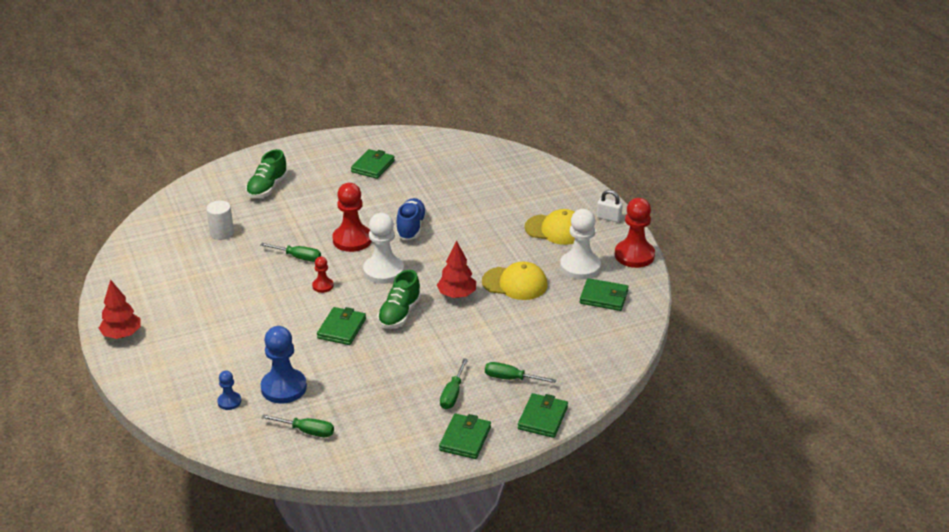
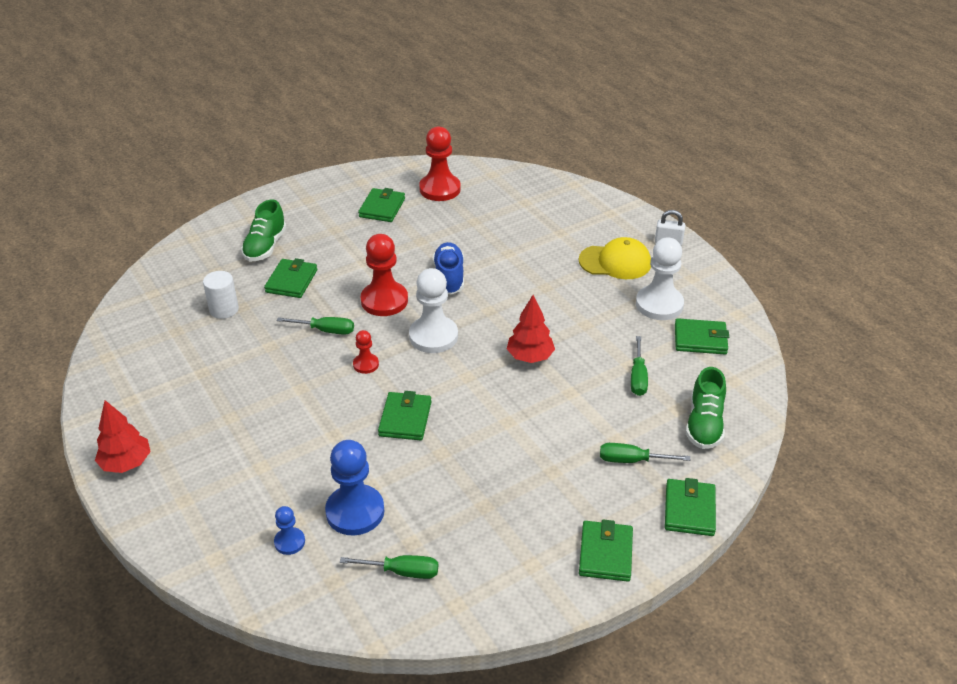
camera: 10 degrees left, 5 degrees up
(281, 217) = (291, 281): none -> green wallet
(399, 314) = (470, 390): green shoe -> green shoe (704, 424)
(453, 394) = (569, 491): green screwdriver -> green screwdriver (638, 377)
(515, 283) = (592, 334): yellow cap -> none
(634, 255) = (714, 283): red pawn -> red pawn (440, 189)

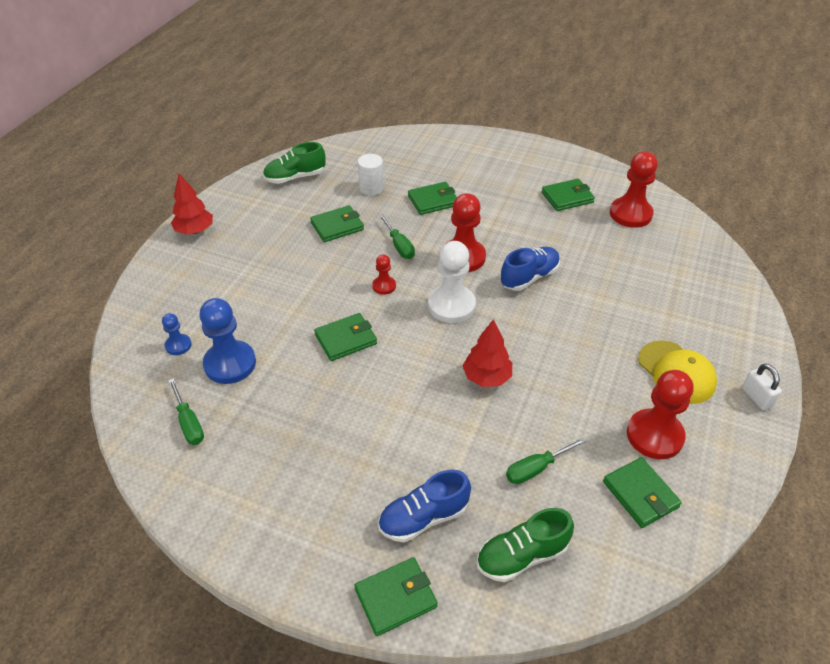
camera: 55 degrees right, 5 degrees up
(265, 247) = (455, 169): green shoe -> green shoe (295, 177)
(605, 553) = (295, 553): green wallet -> green wallet (337, 226)
(632, 460) = (423, 518): green screwdriver -> blue shoe
(659, 304) = (654, 435): white pawn -> red pawn

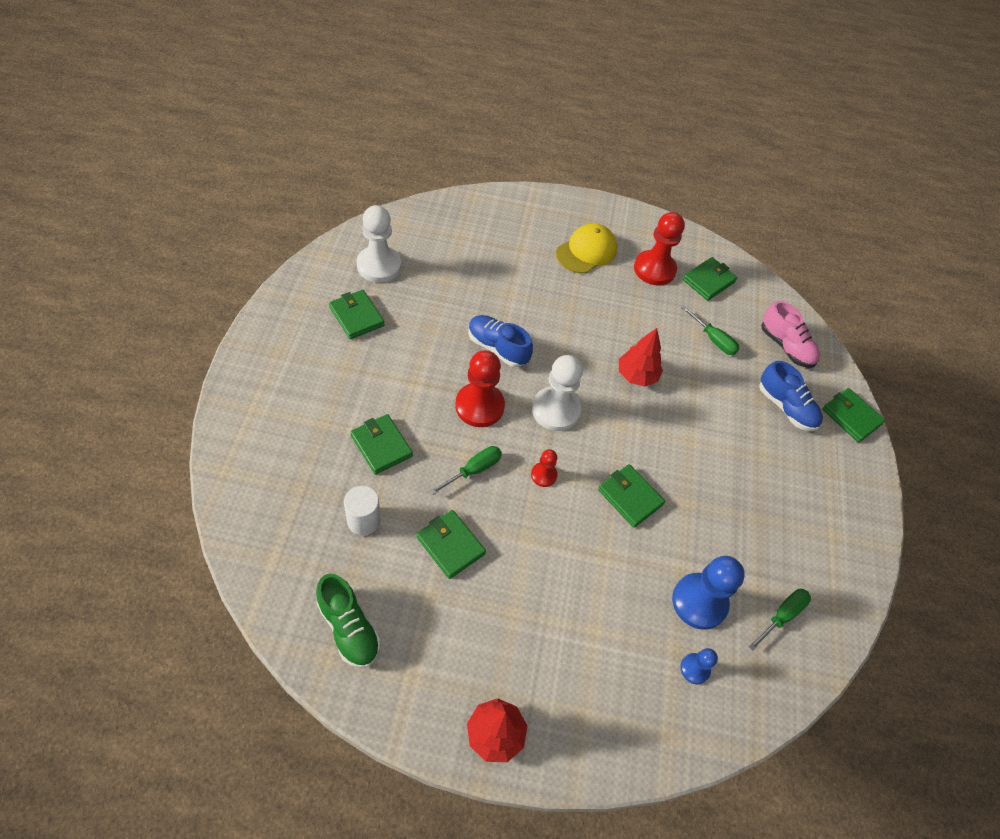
camera: 110 degrees left, 10 degrees up
(521, 556) = (786, 346): green shoe -> pink shoe
(630, 214) = (379, 266): red pawn -> white pawn
(756, 397) = (596, 210): white padlock -> none

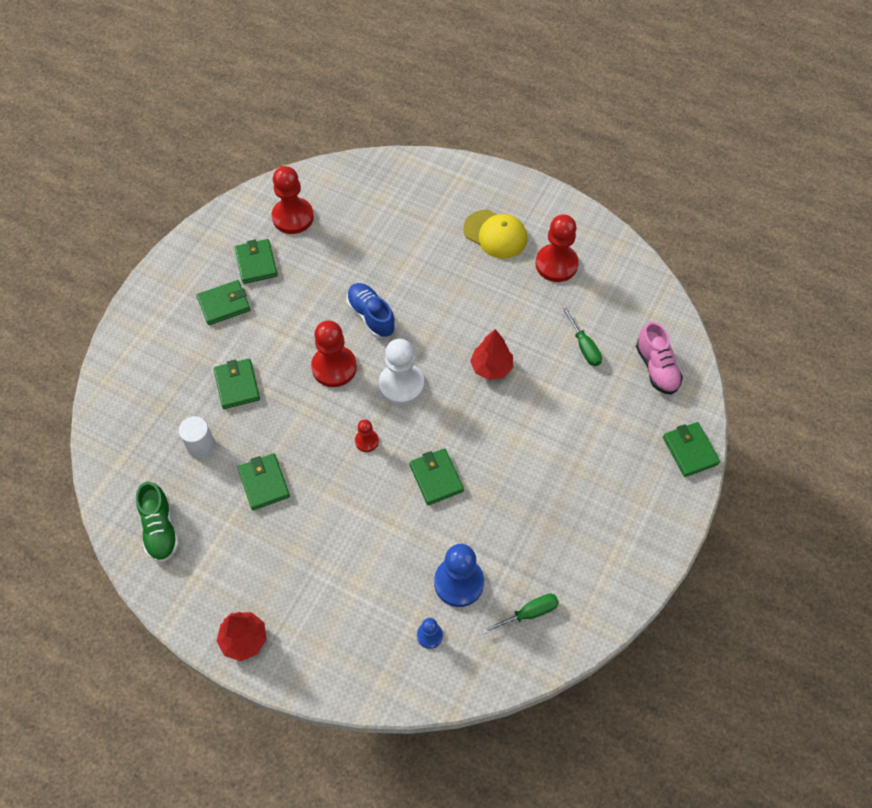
camera: 25 degrees right, 5 degrees up
(379, 266) = (293, 217): white pawn -> red pawn
(473, 470) = (307, 423): green screwdriver -> none
(586, 251) = (495, 234): yellow cap -> yellow cap turned 60 degrees clockwise
(708, 281) = (607, 286): green wallet -> green wallet (224, 304)
(786, 407) = (626, 428): blue shoe -> none

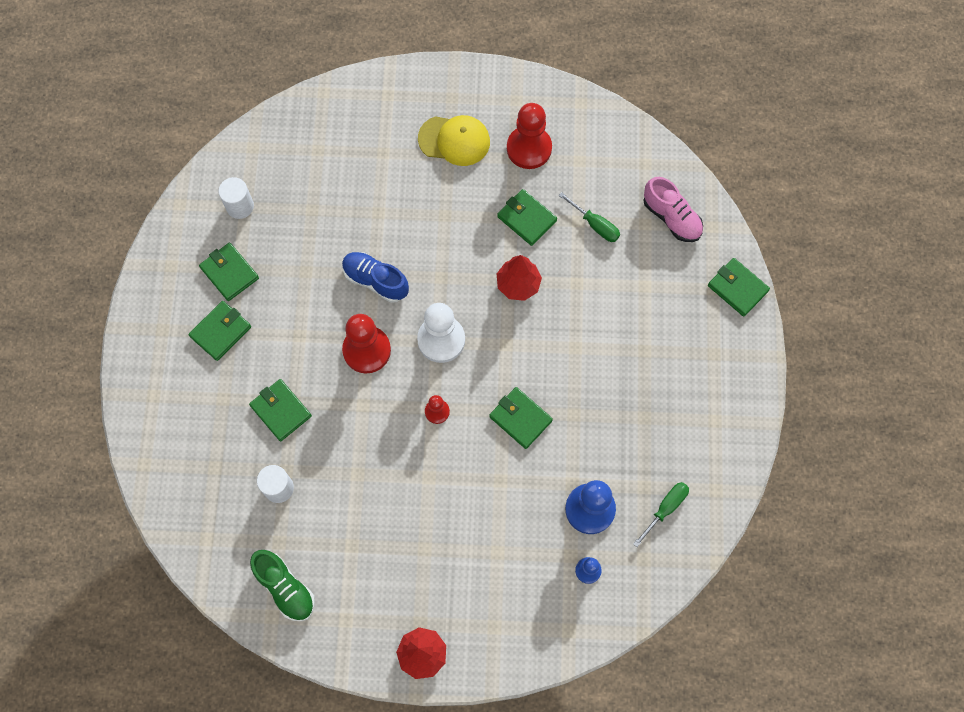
camera: 25 degrees left, 10 degrees up
(264, 483) = (360, 497): green wallet -> green wallet (526, 219)
(293, 217) = (240, 206): red pawn -> white cylinder

